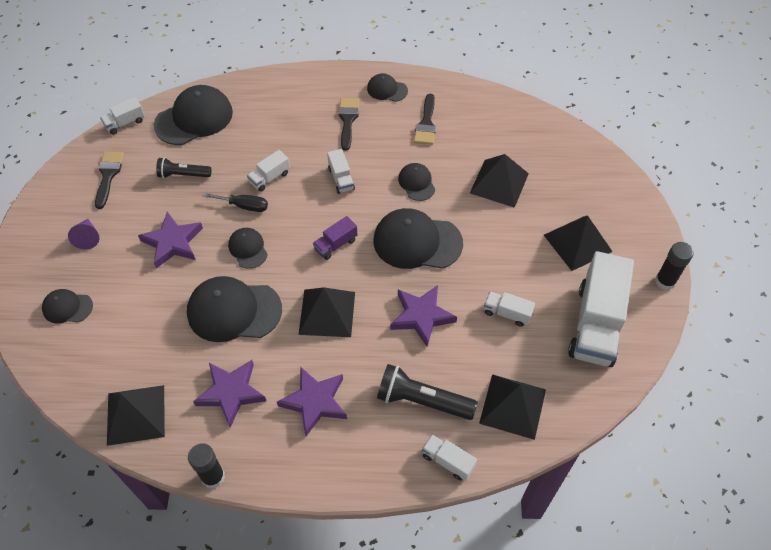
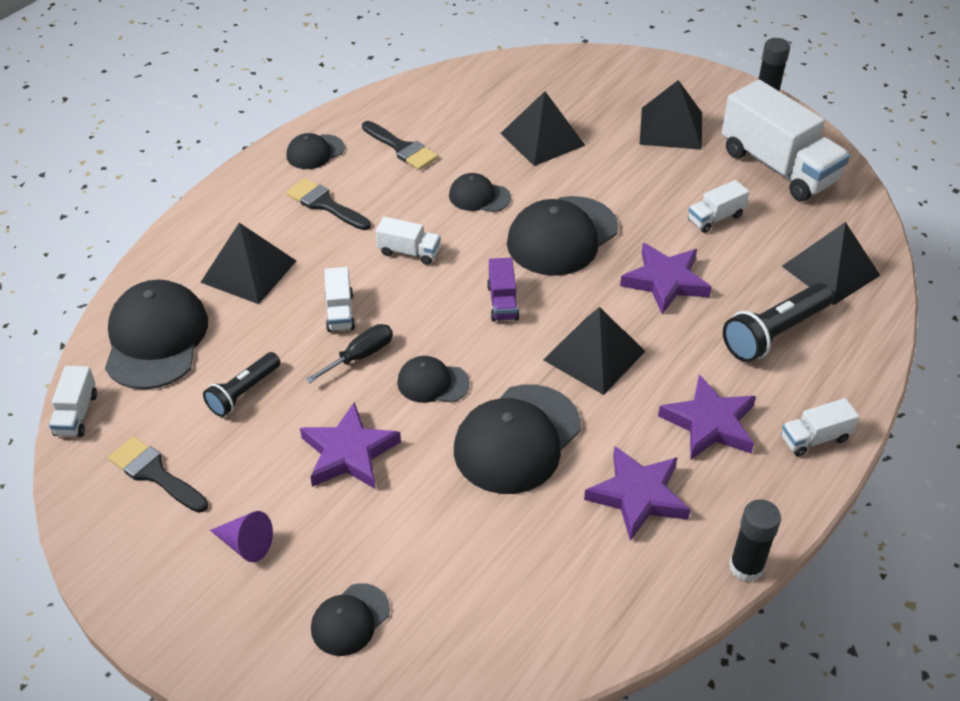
camera: 55 degrees left, 10 degrees down
(135, 414) = (596, 611): black pyramid -> black pyramid (248, 271)
(448, 461) = (863, 350): white truck -> white truck (814, 438)

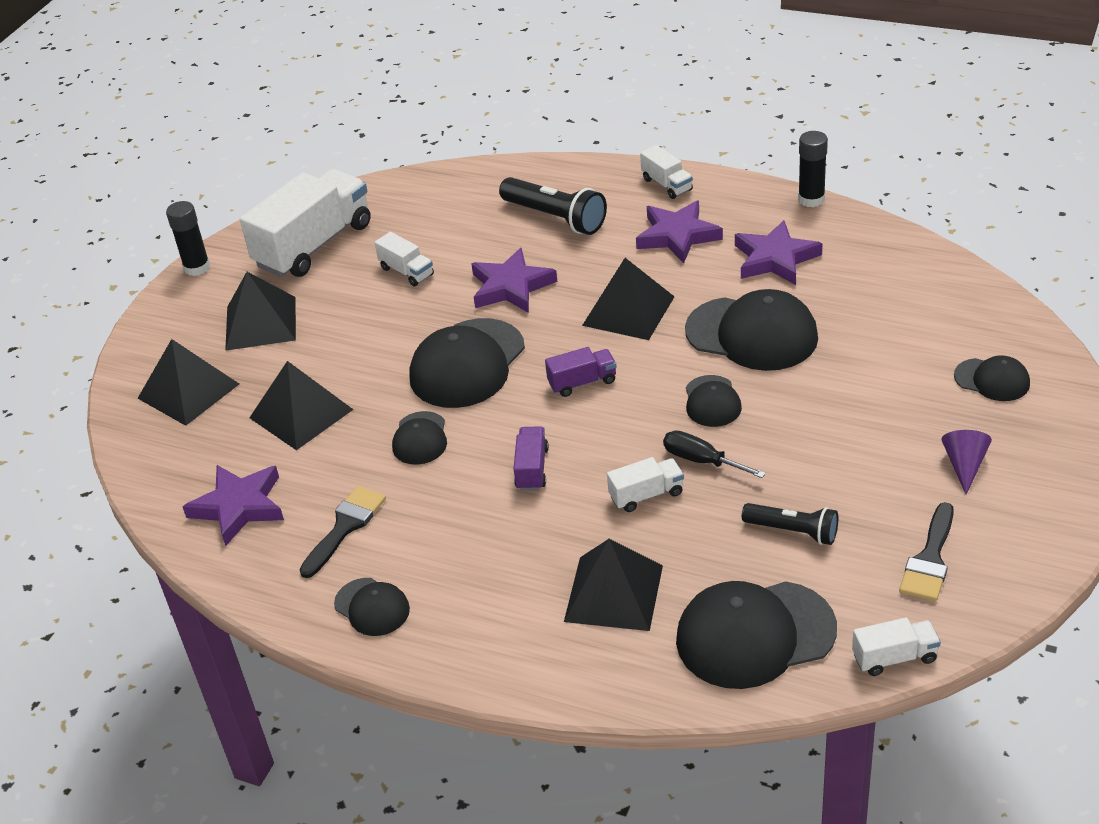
camera: 100 degrees left, 5 degrees down
(324, 204) = (472, 564): black brush -> none
(349, 452) = (825, 432): purple star -> purple star (239, 507)
(409, 252) = (532, 469): white truck -> purple truck
(562, 236) = (467, 364): black cap -> black cap turned 90 degrees clockwise
(830, 270) = (461, 199): black pyramid -> black pyramid (188, 391)

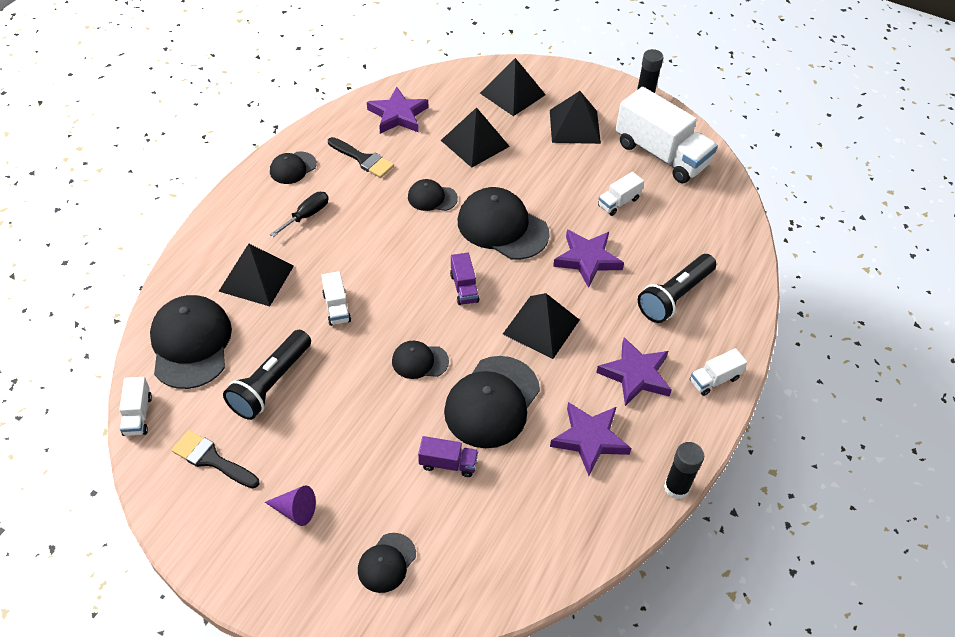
camera: 90 degrees right, 10 degrees up
(532, 469) = (383, 250): purple truck -> purple truck (448, 463)
(701, 460) = (359, 344): black screwdriver -> black screwdriver (307, 215)
(793, 531) = (271, 383): black flashlight -> black flashlight, size x1.55

